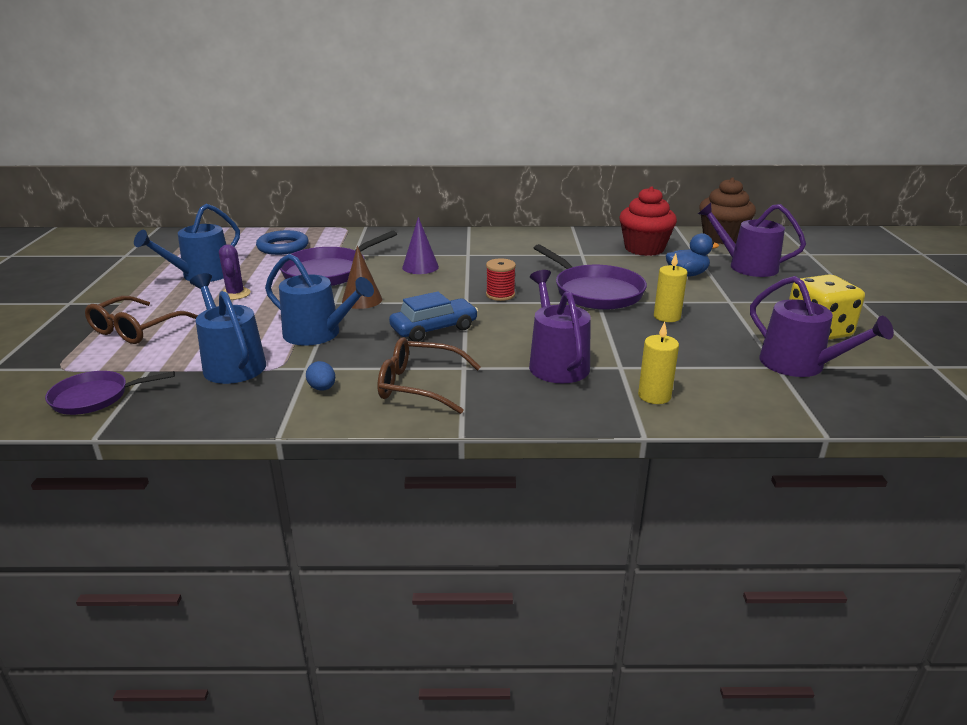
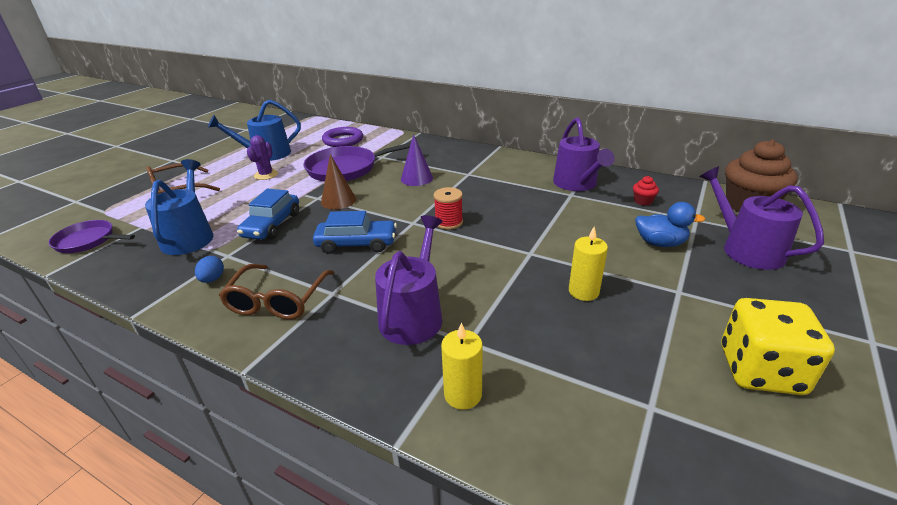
camera: 30 degrees right, 5 degrees up
(283, 247) = (343, 140): blue ring -> purple ring
(318, 334) = (272, 225): blue watering can -> blue car
(418, 385) = (277, 301): brown glasses -> brown glasses turned 120 degrees counterclockwise
(595, 292) = (539, 240): purple pan -> none
(644, 249) = (643, 201): red cupcake -> red cupcake, size x0.41
(799, 365) = (684, 416): purple watering can -> purple watering can (577, 184)

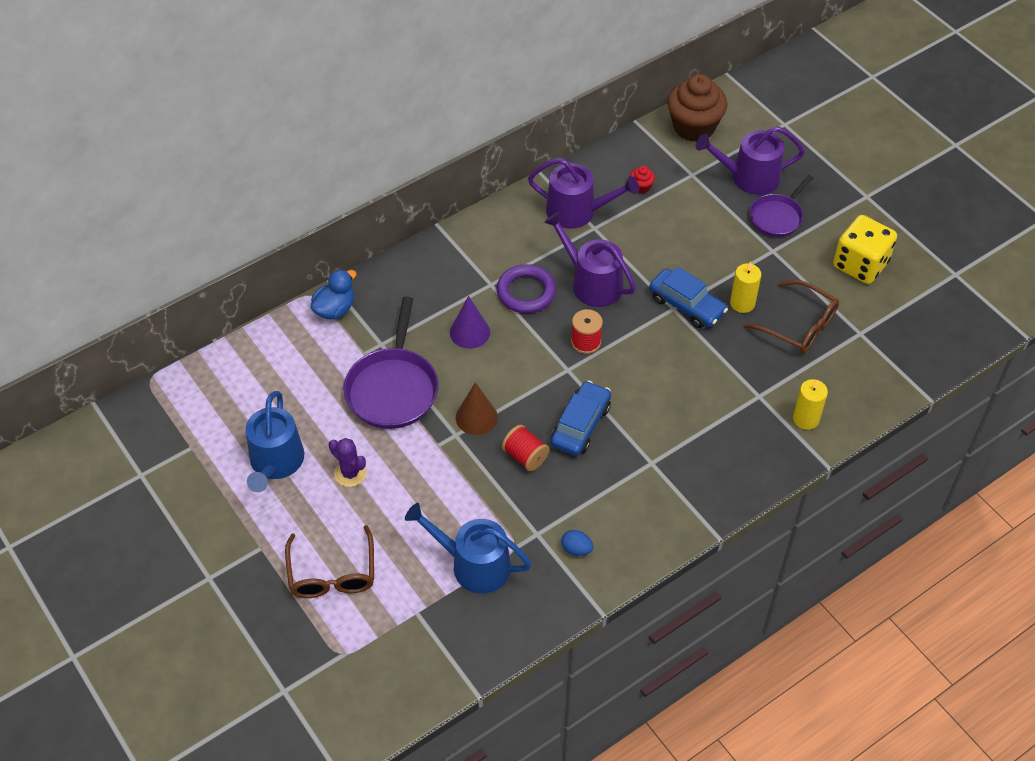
camera: 65 degrees left, 20 degrees up
(88, 241) = (420, 664): purple pan -> purple pan (777, 217)
(272, 225) = (495, 487): blue car -> blue car (686, 305)
(277, 301) = (641, 504): brown glasses -> brown glasses (799, 326)
(309, 228) = (525, 456): none -> red spool
(343, 140) = (291, 368): purple ring -> purple ring (526, 292)
(413, 315) = (712, 417): purple watering can -> purple watering can (592, 283)
(660, 243) = (710, 220): blue duck -> blue duck (335, 309)

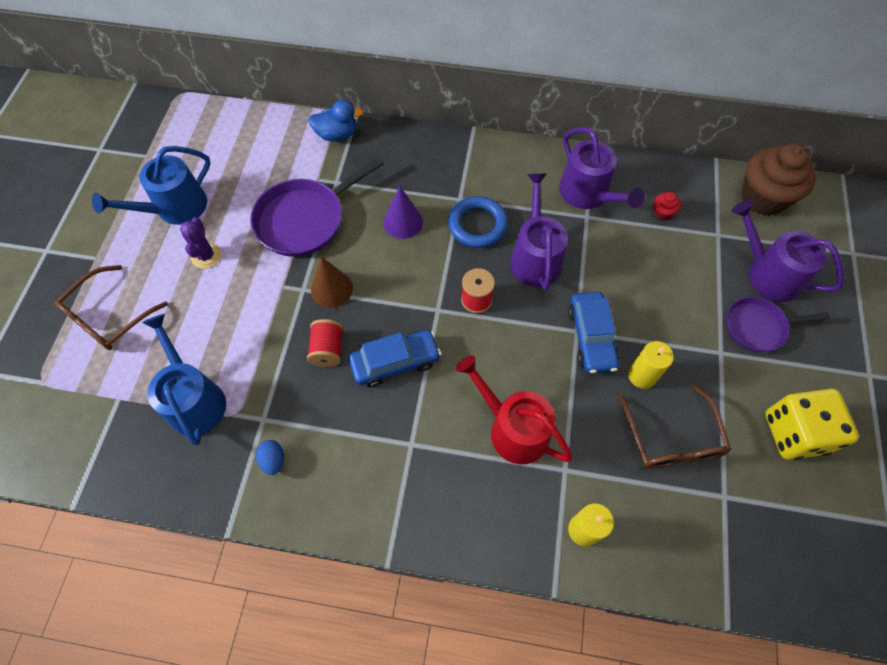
camera: 45 degrees right, 10 degrees up
(526, 292) = (477, 225): purple ring -> blue ring
(702, 400) = (513, 429): none -> red watering can

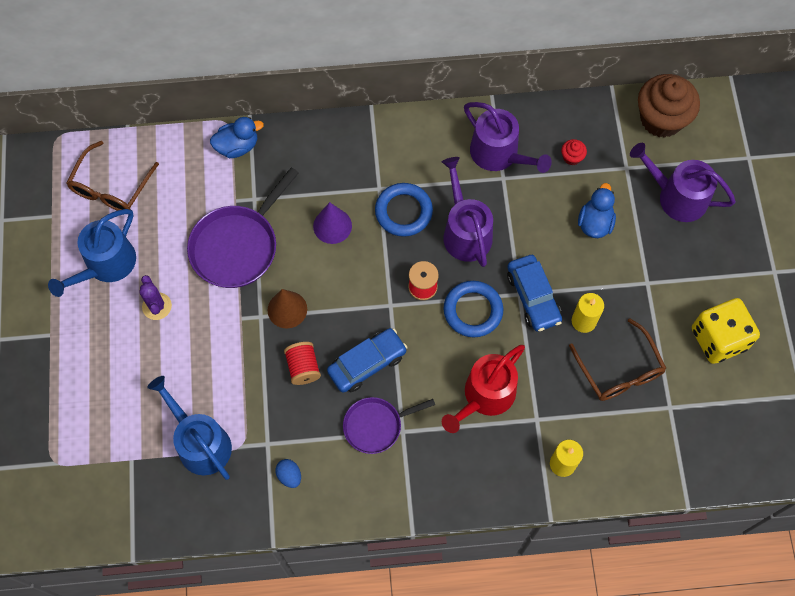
camera: 15 degrees left, 5 degrees up
(108, 317) = (89, 388): brown glasses -> brown glasses (111, 187)
(513, 429) = (485, 396): red watering can -> red watering can turned 75 degrees counterclockwise
(523, 336) = (473, 310): none -> blue ring
(674, 279) = (595, 223): none -> blue duck
(758, 327) = (675, 250): purple pan -> purple pan (376, 426)

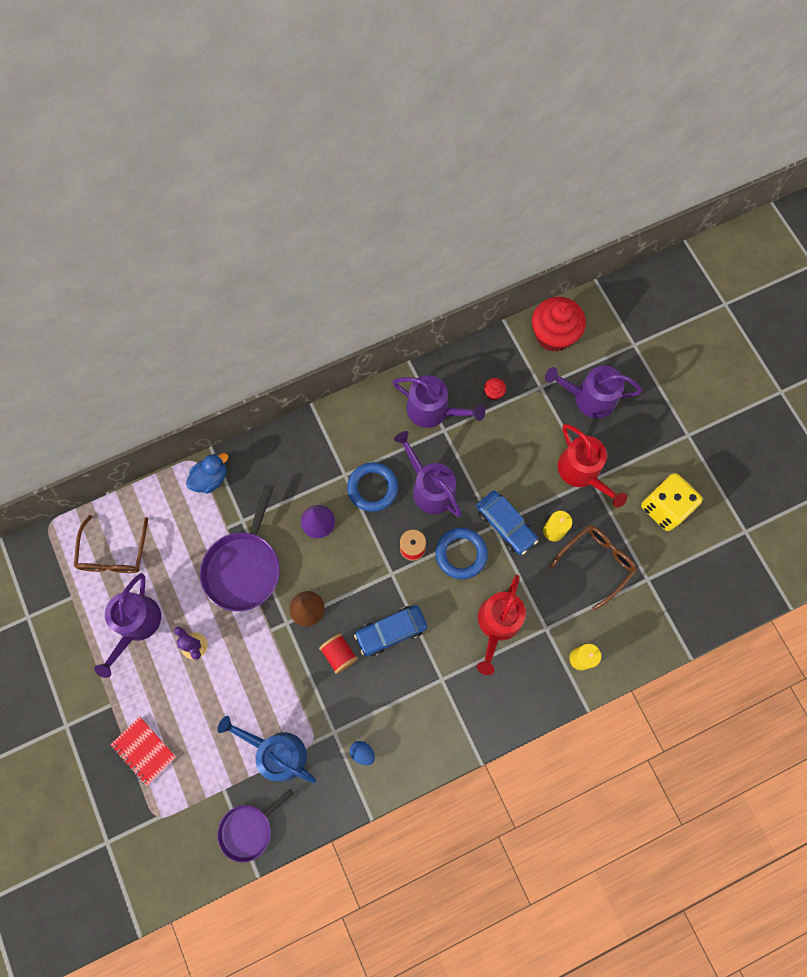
camera: 20 degrees left, 5 degrees up
(66, 392) = (144, 750): none -> red notebook
(106, 265) = (136, 624): blue watering can -> purple watering can
(367, 363) = (391, 631): blue car -> blue car turned 150 degrees counterclockwise
(376, 426) = (418, 682): purple pan -> purple pan (248, 829)
(595, 223) = (532, 443): blue duck -> none
(619, 370) = (597, 562): brown glasses -> brown glasses turned 90 degrees counterclockwise
(639, 271) = (582, 472): none -> red watering can
(661, 119) = (553, 335): brown cupcake -> red cupcake

